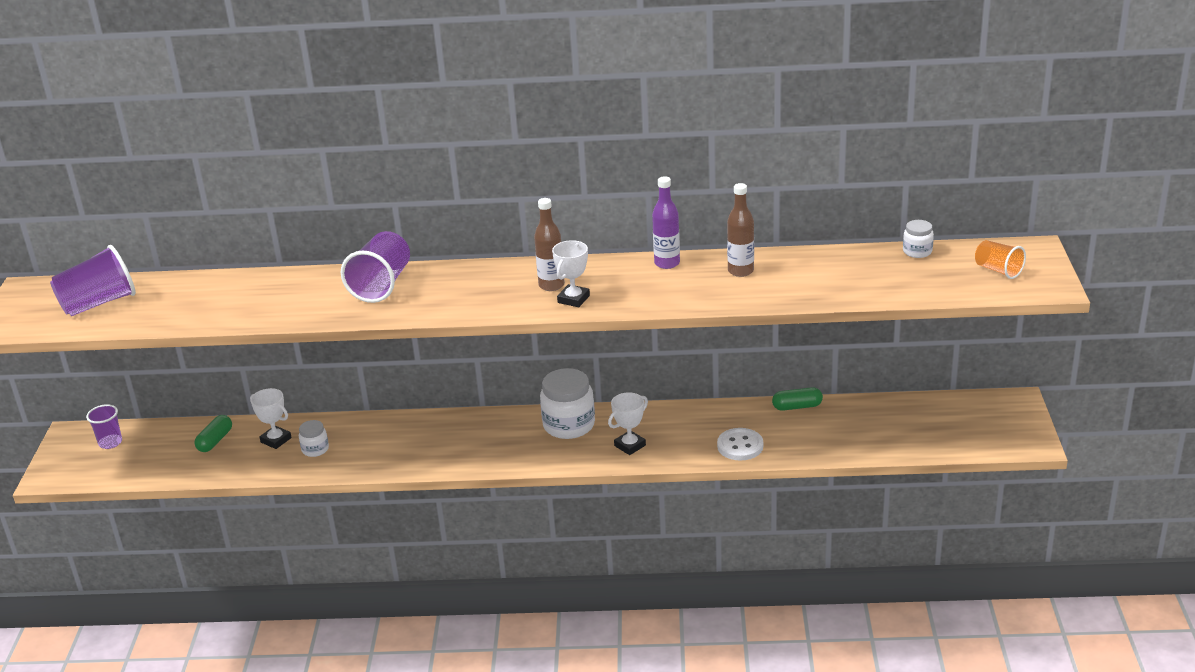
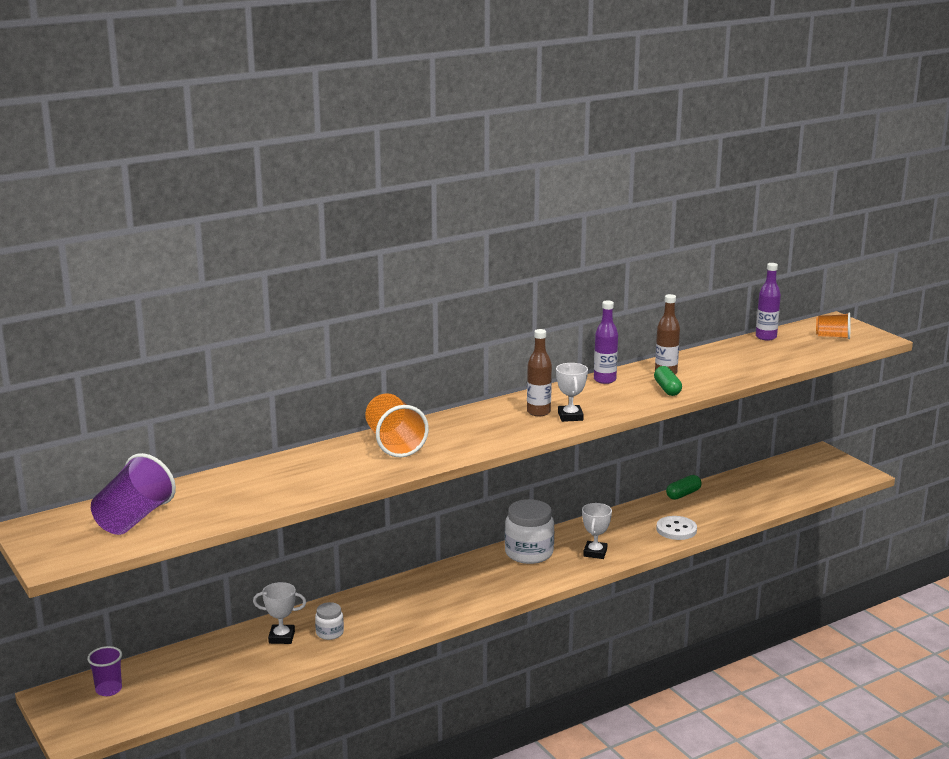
camera: 35 degrees left, 10 degrees down
(215, 441) = (220, 655): green capsule -> green capsule (667, 389)
(381, 285) = (394, 443): purple cup -> orange cup
(917, 251) = (766, 337): white jar -> purple bottle

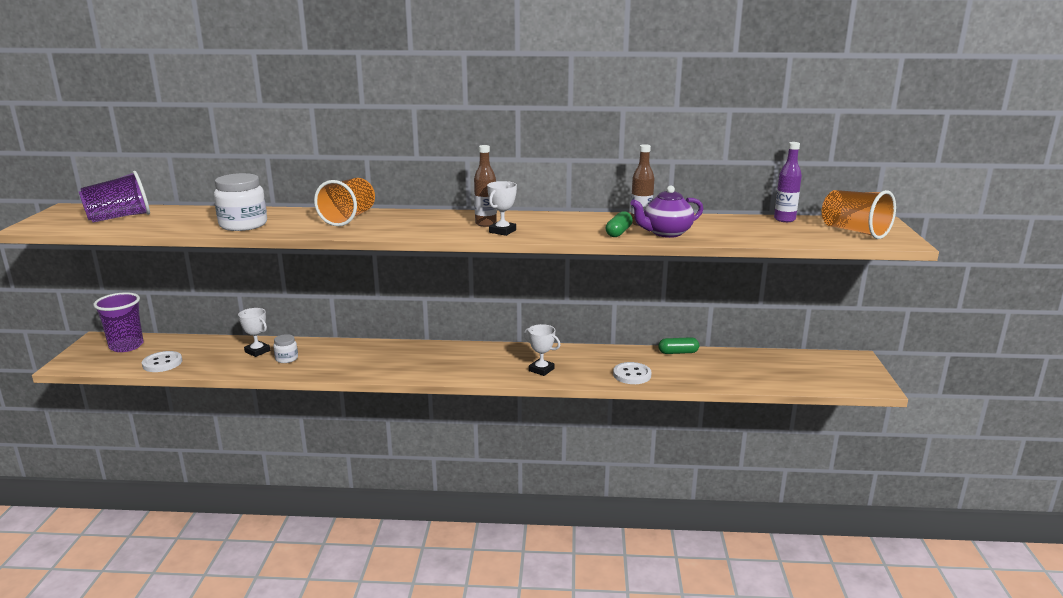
camera: 35 degrees right, 0 degrees up
(108, 689) = (126, 346): purple cup -> purple cup, size x1.69
(195, 690) = (162, 363): none -> white button
(529, 553) = (493, 354): white jar -> white jar (243, 225)
(595, 553) = (541, 370): white trophy -> white trophy turned 75 degrees clockwise
(604, 380) = (581, 217): purple bottle -> none
(704, 379) = (666, 233): none -> purple teapot
(833, 336) = (854, 231): orange cup -> orange cup, size x1.69

